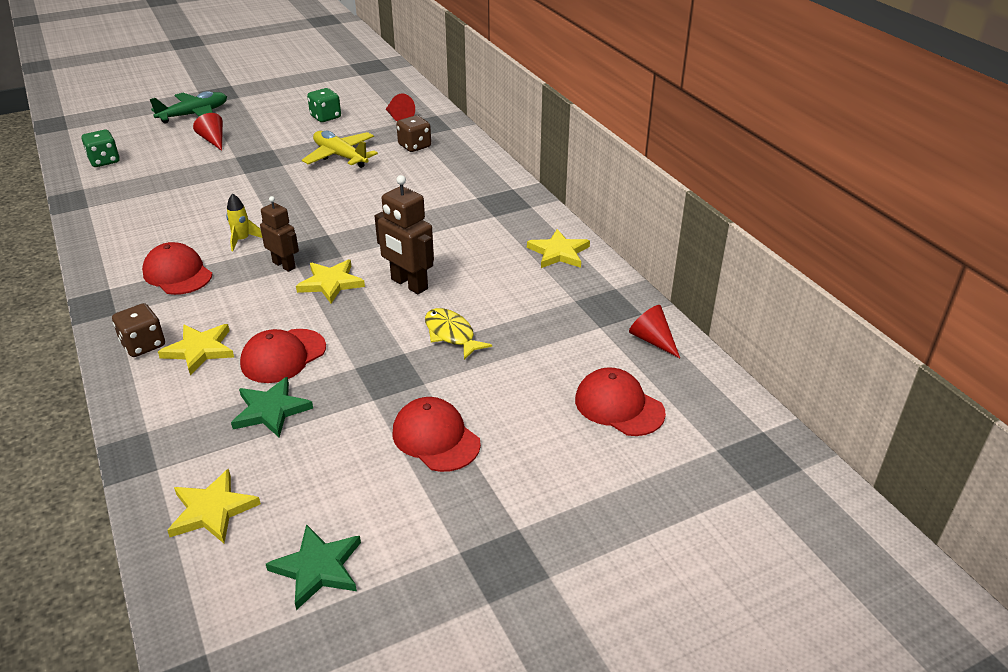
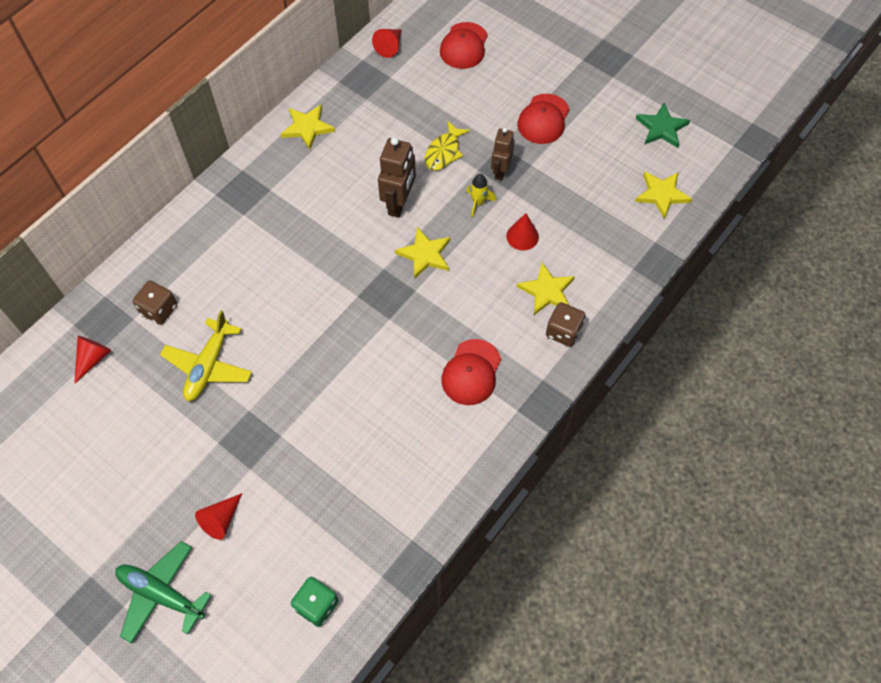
camera: 115 degrees left, 25 degrees up
(242, 240) = (399, 356): yellow rocket -> yellow rocket (478, 203)
(271, 410) = (574, 213): green star -> none
(283, 356) = (522, 236): red cap -> red cone
(284, 265) = (418, 301): brown robot -> brown robot (500, 171)
(325, 117) = (117, 435): green dice -> none

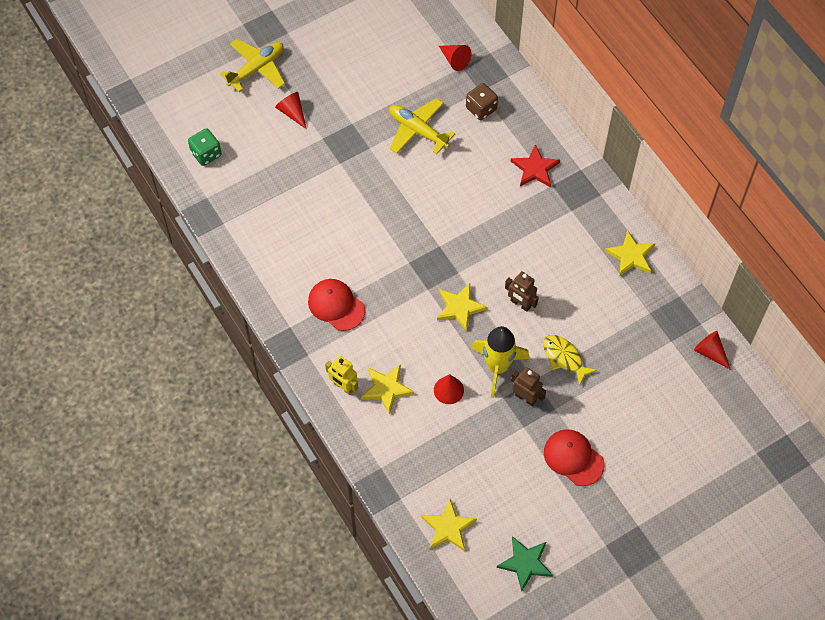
camera: 110 degrees right, 0 degrees up
(161, 594) = (256, 69): green plane -> yellow plane
(227, 235) = (535, 169): none -> red star
(399, 203) = (520, 304): brown robot -> brown robot, size x0.67
(464, 46) = (691, 419): red cap -> none
(478, 203) = (497, 367): yellow rocket -> yellow rocket, size x1.94
(563, 331) = (343, 386): brown dice -> yellow robot

